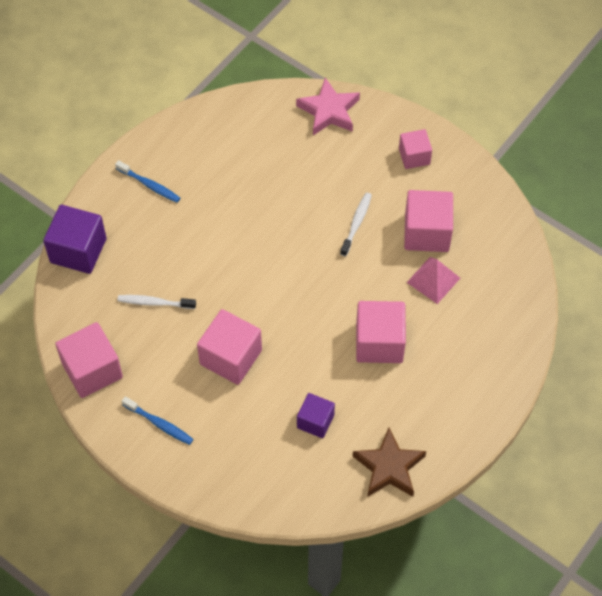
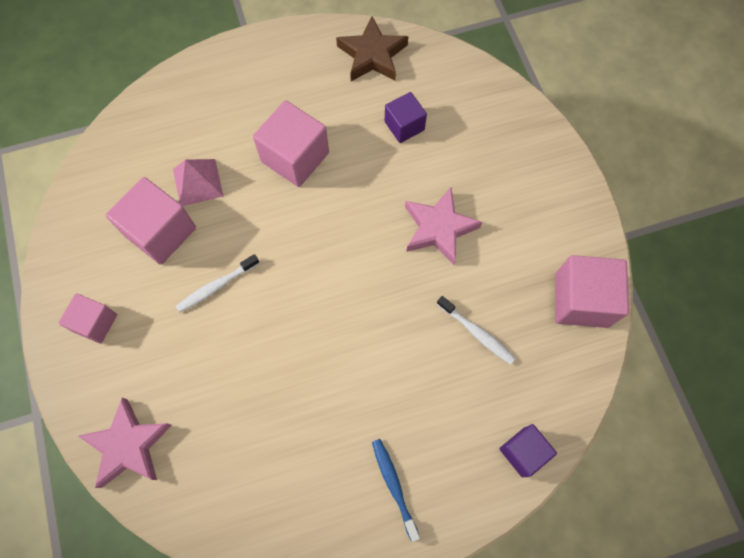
camera: 145 degrees left, 10 degrees up
(78, 250) = (523, 452): purple cube -> purple cube, size x0.61
(159, 424) = (545, 207): blue toothbrush -> none
(231, 357) = (438, 228): pink cube -> pink star

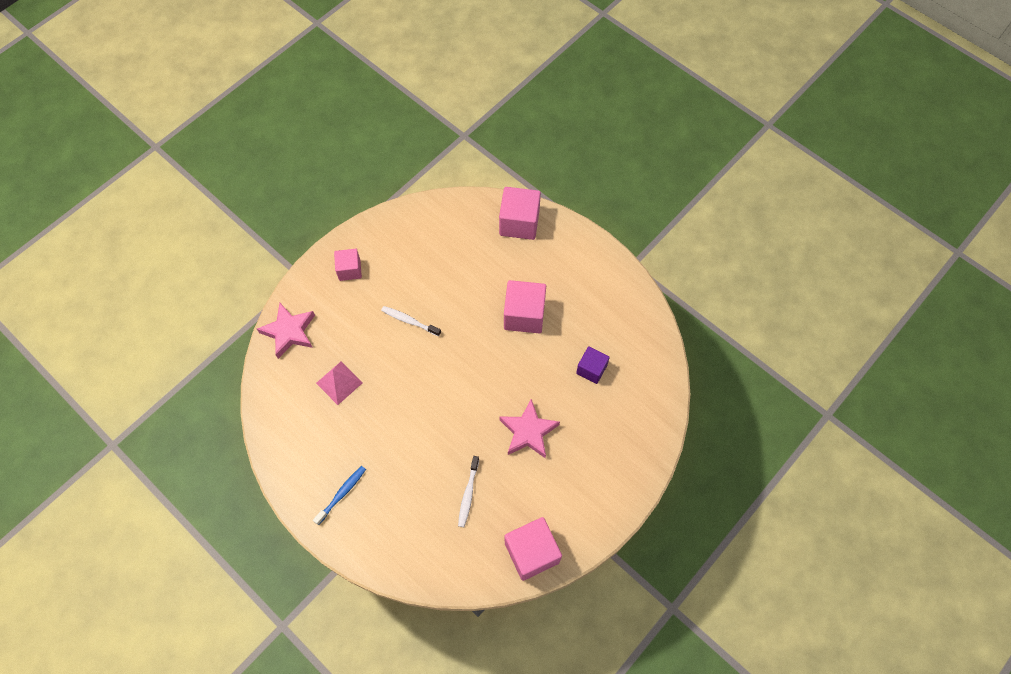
camera: 60 degrees right, 5 degrees down
(161, 232) = (426, 269): pink cube -> pink cube (519, 223)
(197, 182) = (471, 269): pink pyramid -> pink pyramid (339, 382)
(372, 55) = (633, 319): brown star -> none
(523, 452) = (404, 563): purple cube -> none

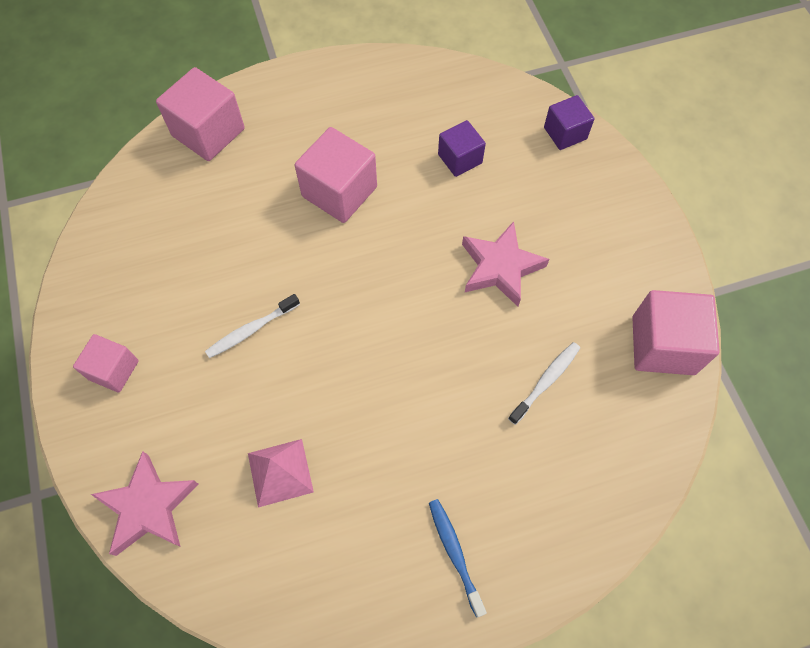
camera: 60 degrees left, 0 degrees up
(468, 494) = (546, 381): white toothbrush -> white toothbrush turned 90 degrees counterclockwise
(653, 422) = (565, 133): none -> purple cube

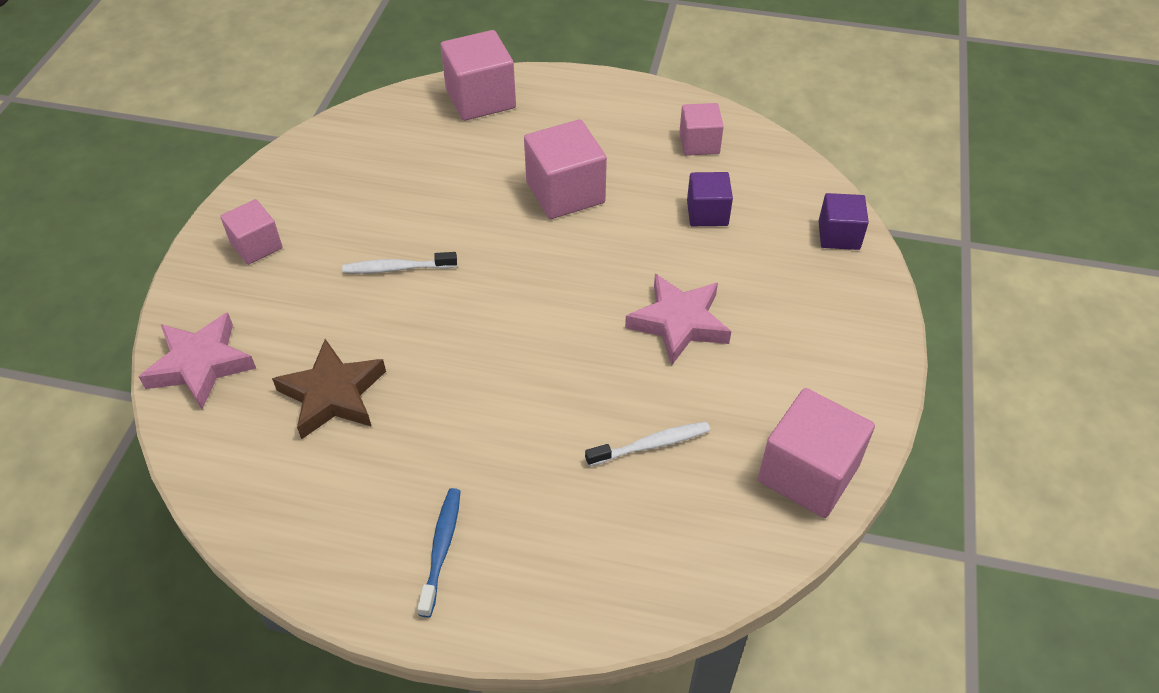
camera: 30 degrees right, 15 degrees down
(280, 472) = (333, 394): pink pyramid -> brown star
(413, 96) = (699, 143): none -> pink cube

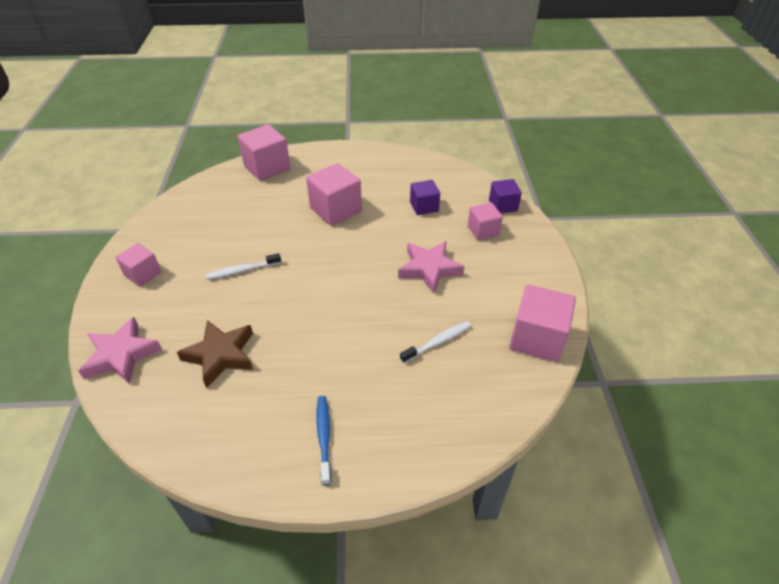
camera: 15 degrees left, 5 degrees down
(699, 143) = (406, 171): pink cube -> pink cube (483, 230)

